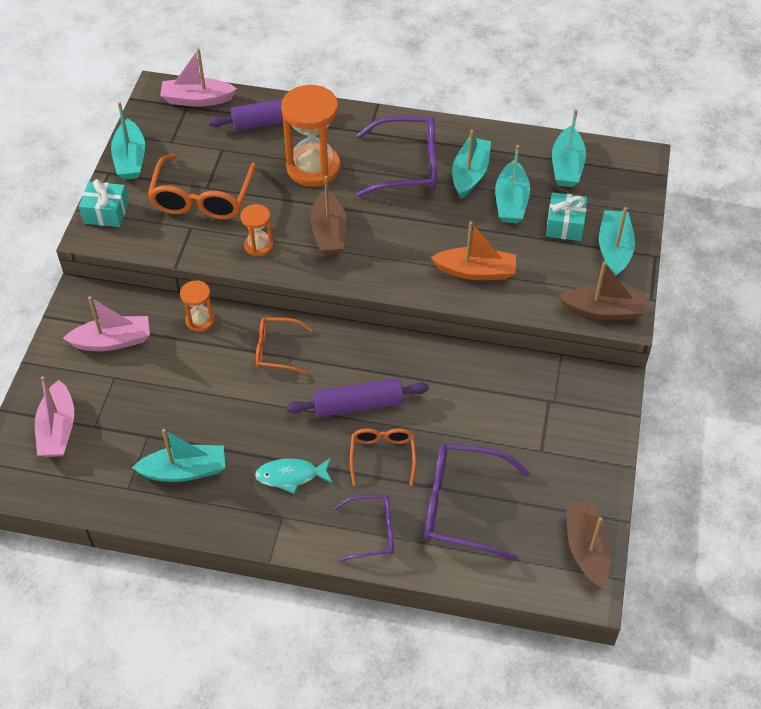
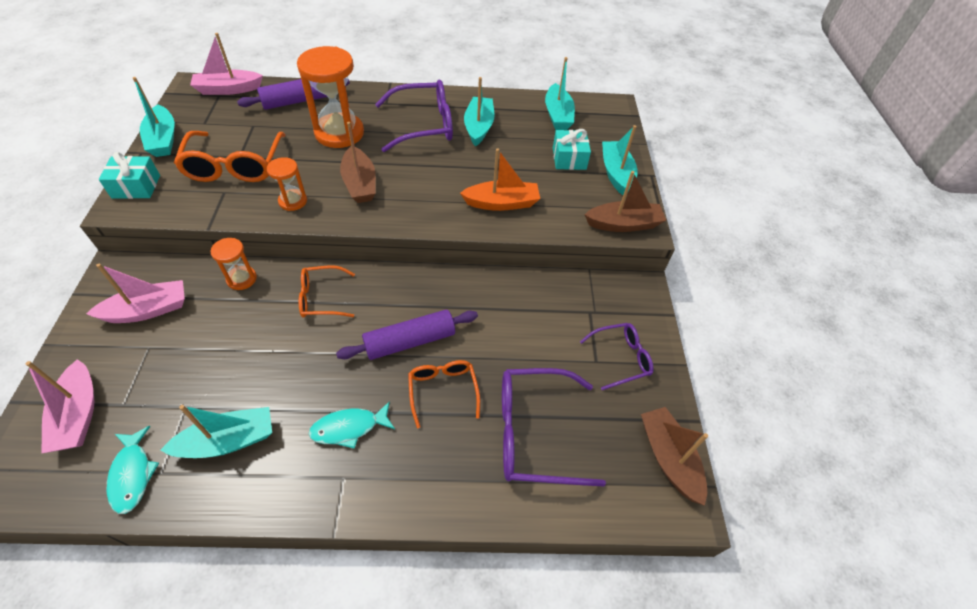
camera: 15 degrees left, 0 degrees up
(105, 486) = (132, 474): none -> turquoise fish
(372, 532) = (445, 478): purple glasses -> purple glasses (620, 358)
(511, 201) = (519, 145): turquoise boat -> none

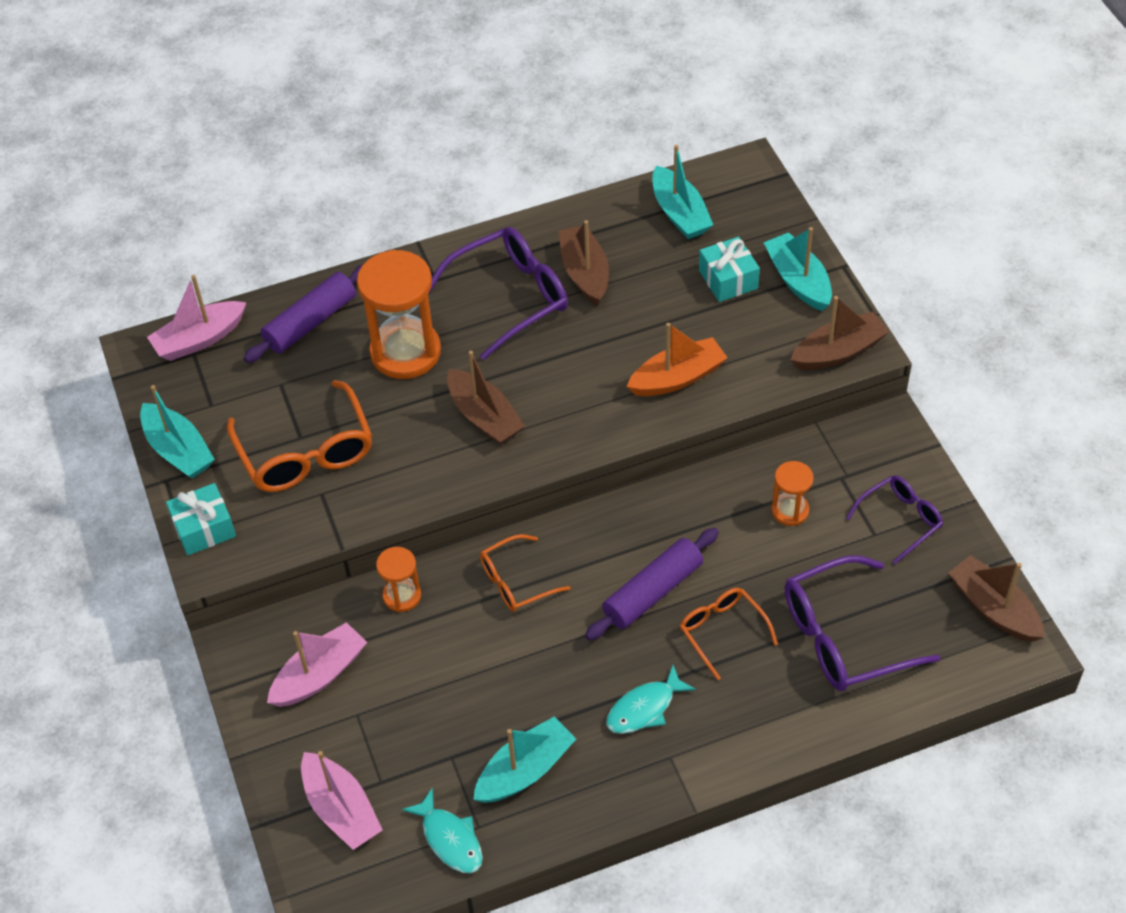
camera: 15 degrees left, 0 degrees up
(293, 201) = (418, 473): orange hourglass -> orange hourglass (790, 510)
(479, 127) = (585, 273): turquoise boat -> brown boat

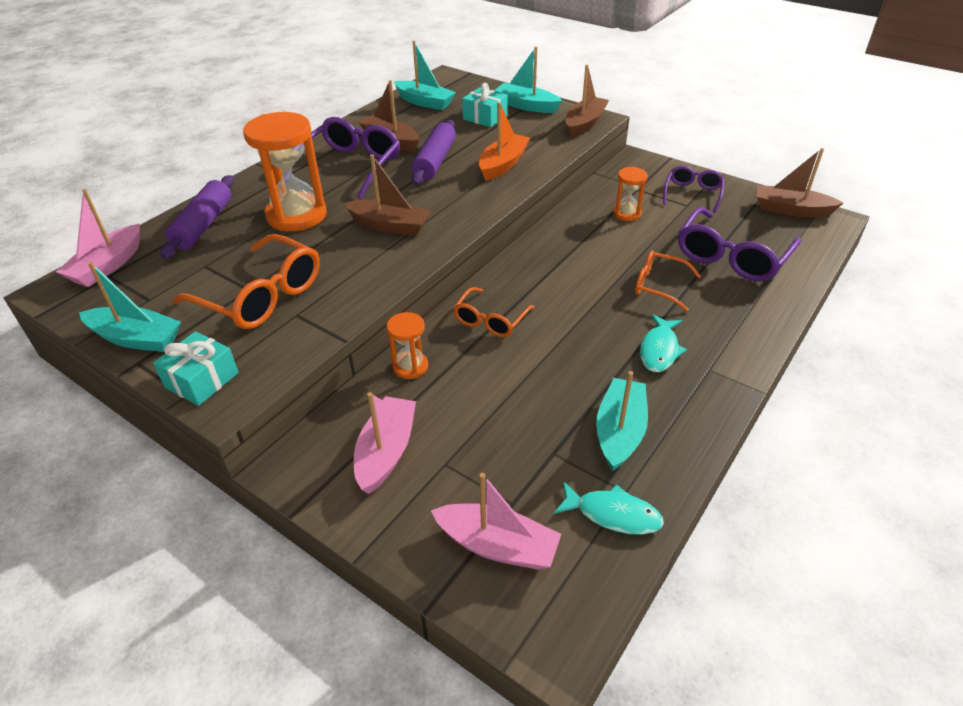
camera: 35 degrees left, 10 degrees down
(652, 592) = (591, 285): purple rolling pin -> purple rolling pin (435, 161)

